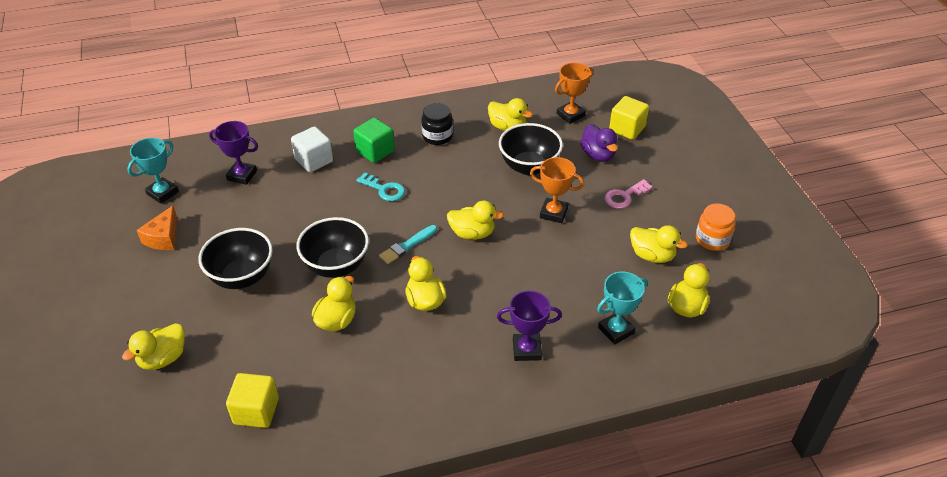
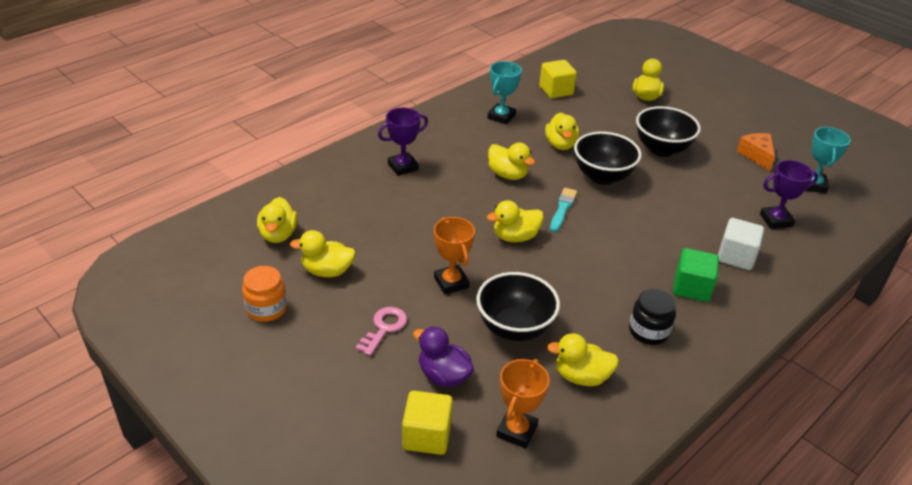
camera: 150 degrees right, 5 degrees down
(384, 189) = (636, 250): turquoise key -> none
(553, 213) = (451, 282): orange trophy -> orange trophy turned 75 degrees clockwise
(616, 330) = (336, 199): turquoise trophy -> turquoise trophy (501, 116)

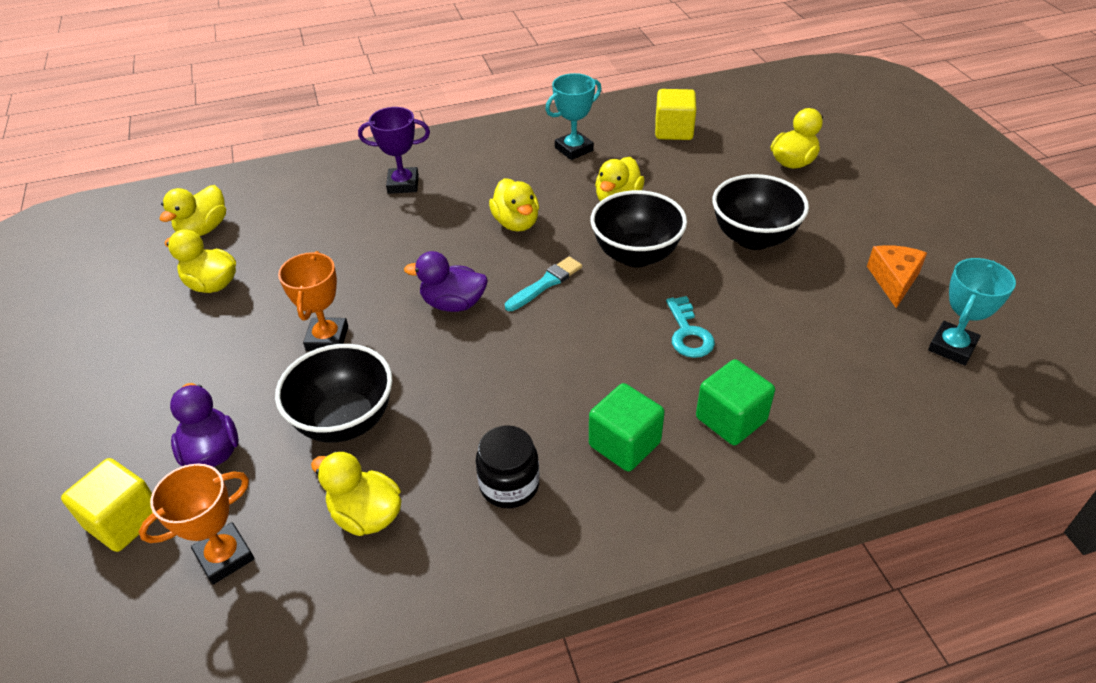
camera: 30 degrees right, 5 degrees up
(266, 309) = (114, 309): orange jar -> none
(384, 328) = (205, 370): pink key -> none
(515, 237) = (453, 303): yellow duck -> purple duck
(673, 215) = (688, 333): none -> turquoise key
(736, 257) = (731, 419): white cube -> green cube
(776, 220) = (842, 384): purple trophy -> none

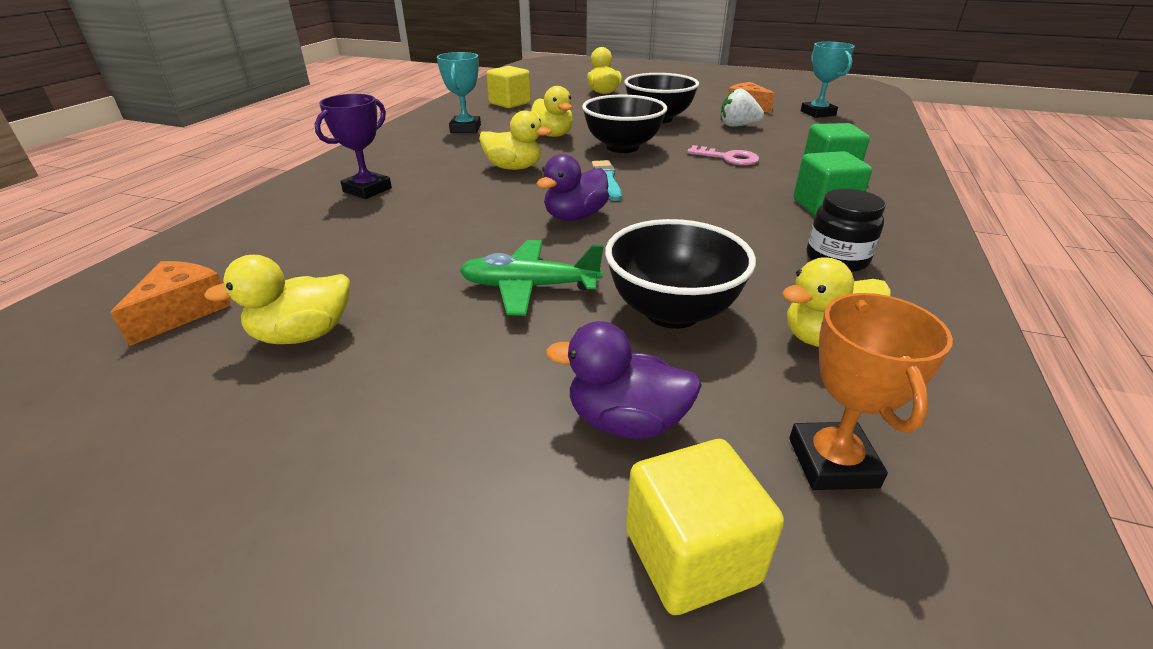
camera: 55 degrees left, 10 degrees down
(203, 229) = (182, 311): yellow duck -> orange cheese
(327, 338) = (529, 287): orange trophy -> green plane
(688, 333) = (728, 158): turquoise key -> pink key
(805, 301) = (737, 126): none -> white strawberry

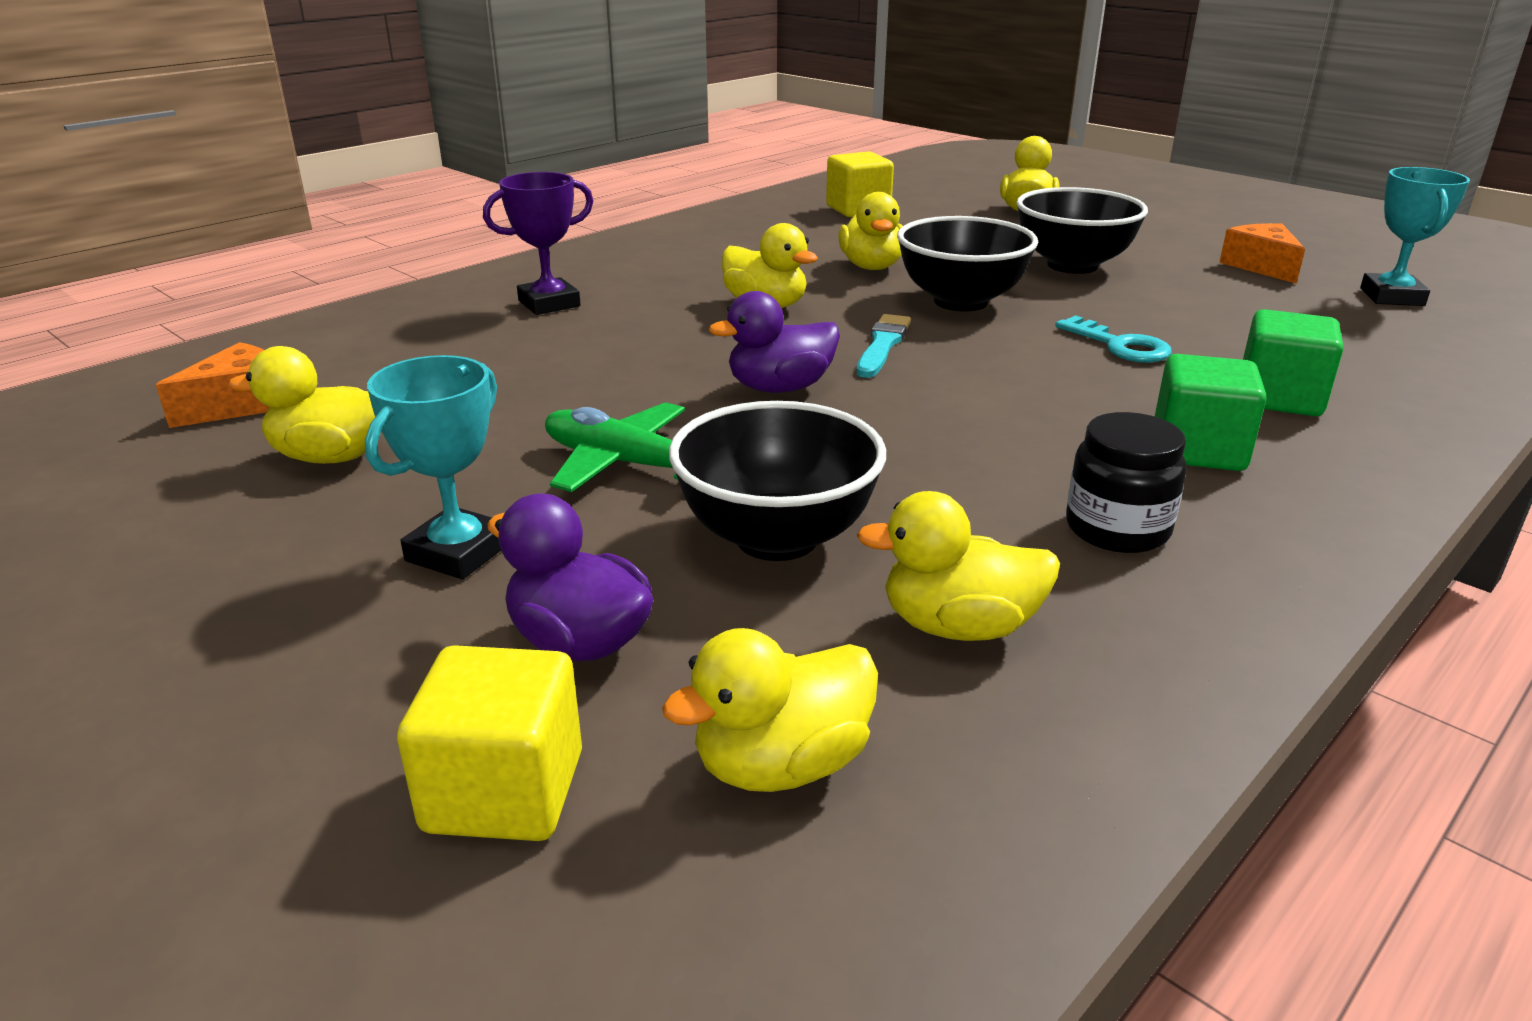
camera: 25 degrees right, 5 degrees down
(465, 129) = (755, 240): turquoise trophy -> turquoise trophy (458, 552)
(728, 158) = (1120, 346): pink key -> turquoise key
(737, 126) = (1202, 297): white strawberry -> none
(832, 462) = (781, 764): orange trophy -> yellow duck

